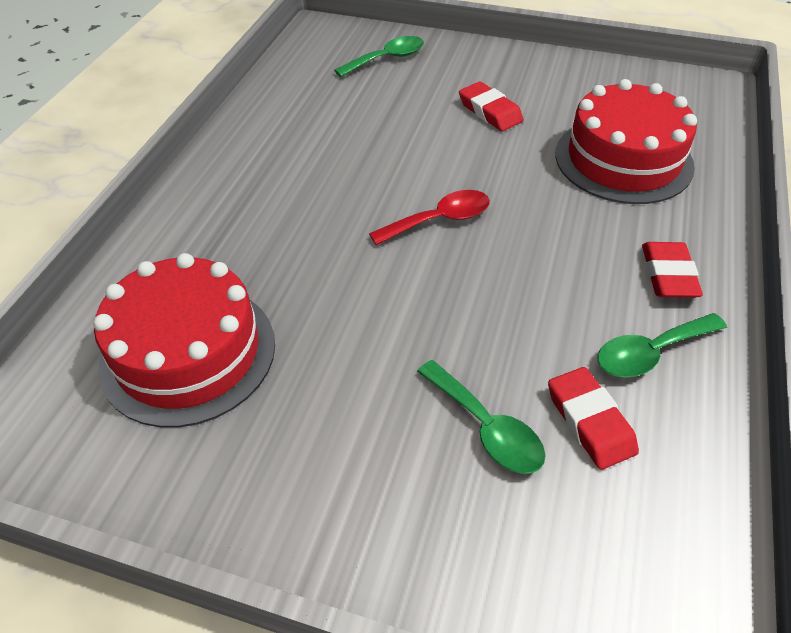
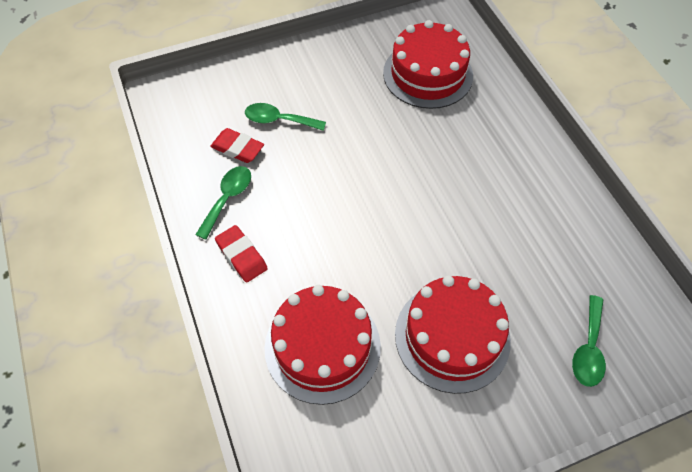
camera: 140 degrees right, 10 degrees up
(439, 220) = (393, 212): red spoon -> none
(490, 111) = (452, 337): red eraser -> red cake

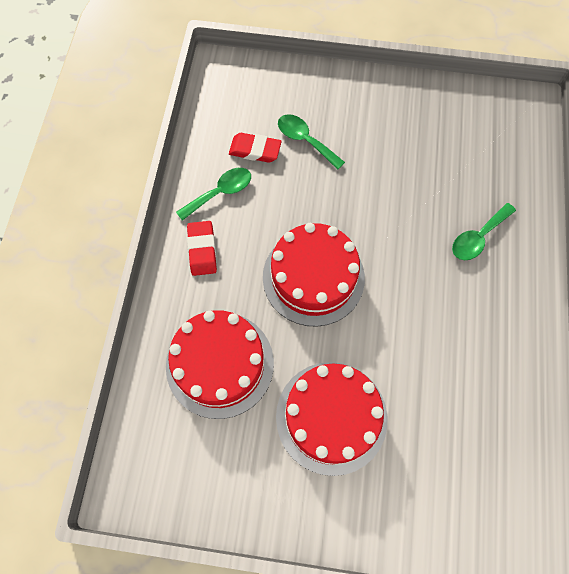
camera: 30 degrees right, 10 degrees up
(237, 148) = (255, 150): red eraser -> red eraser turned 45 degrees counterclockwise
(427, 74) = (469, 159): red cake -> red cake (313, 277)
(588, 349) = (444, 497): green spoon -> green spoon (478, 237)

